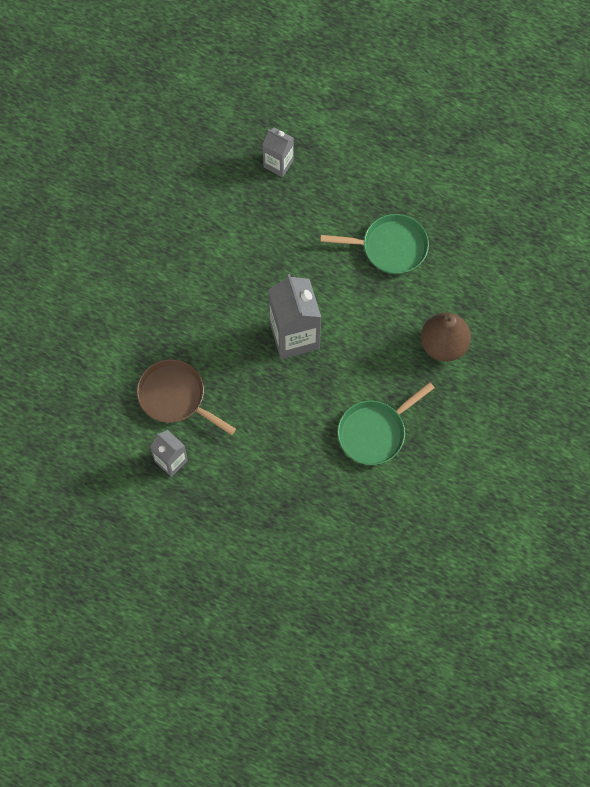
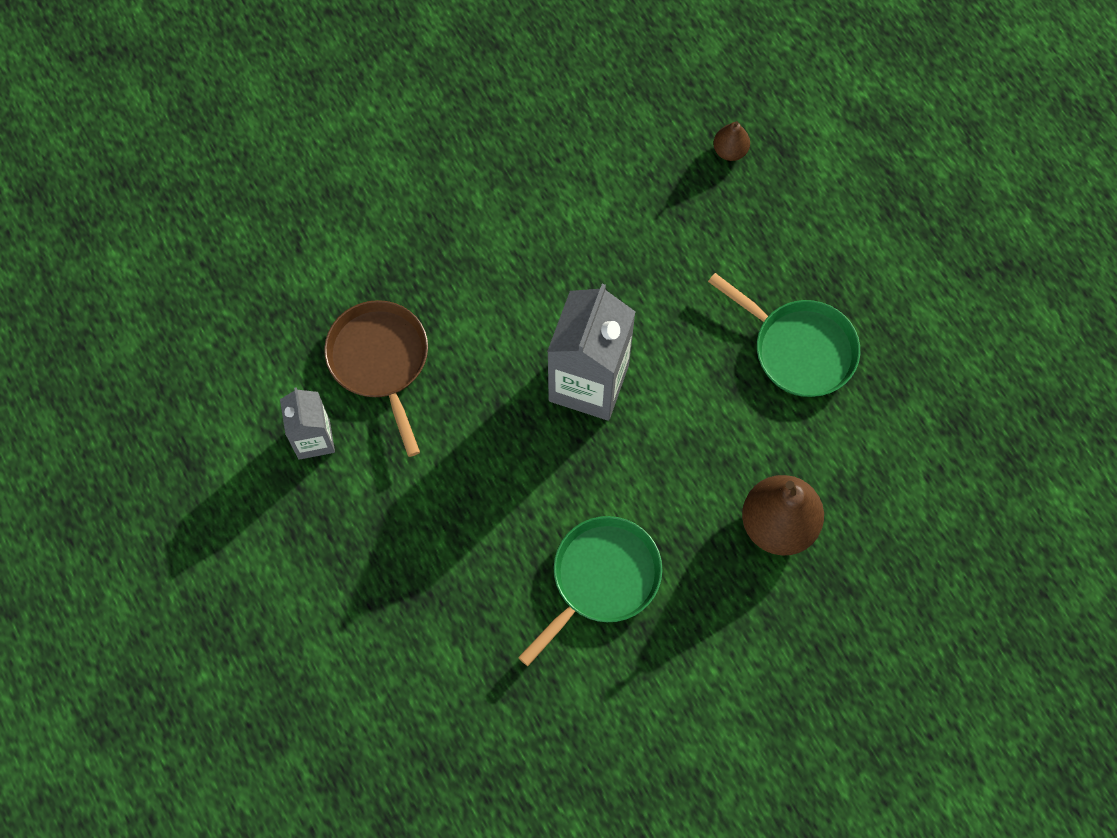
camera: 35 degrees right, 0 degrees up
(278, 163) = (730, 151): grey carton -> brown pear
(375, 432) = (601, 579): green pan -> green pan turned 135 degrees clockwise

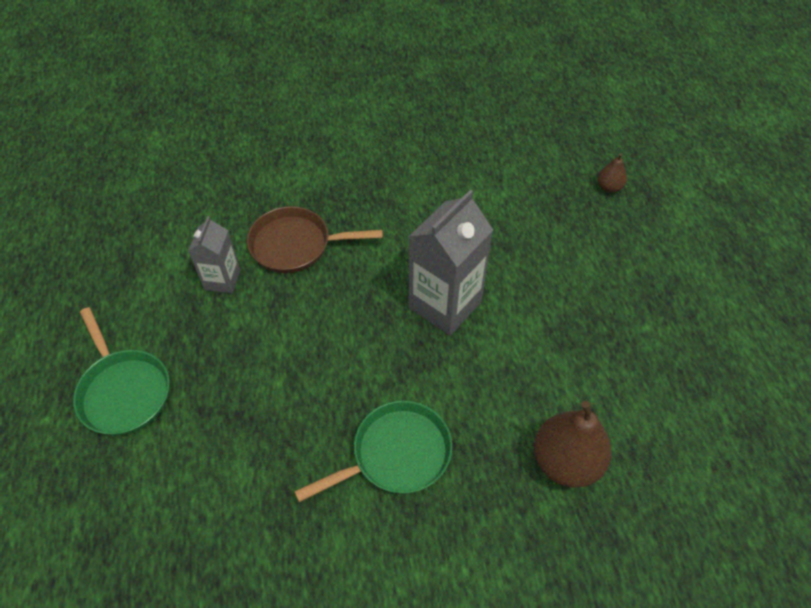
camera: 20 degrees right, 15 degrees down
(380, 361) = (296, 245): brown pan -> brown pan turned 90 degrees counterclockwise
(798, 348) = (624, 331): green pan -> green pan (123, 391)

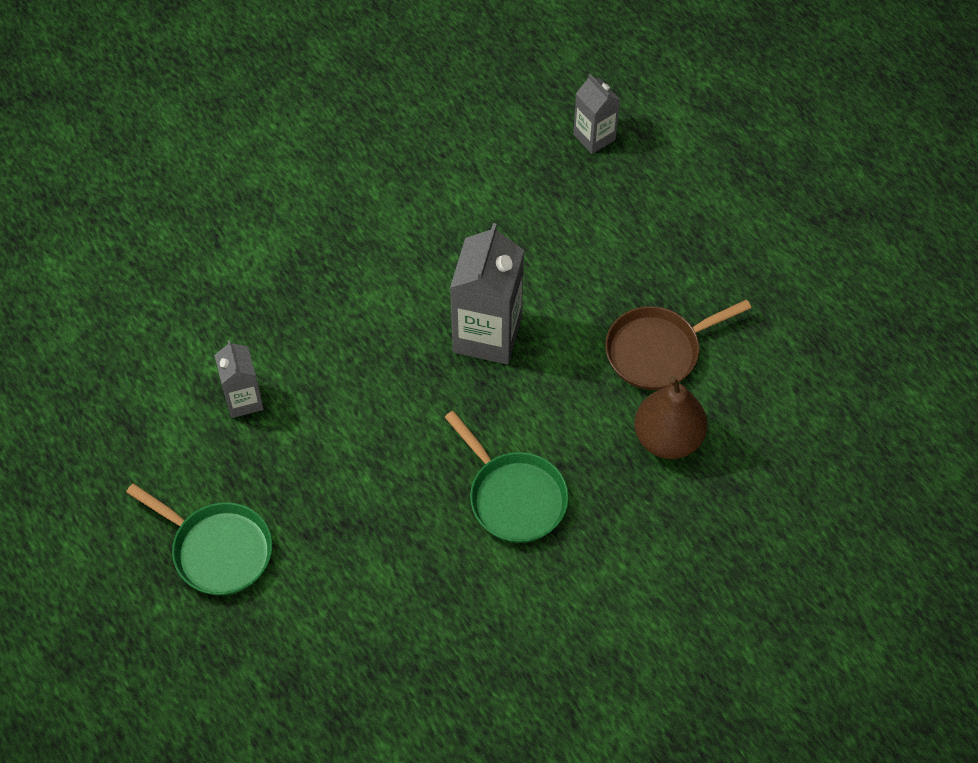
camera: 25 degrees left, 5 degrees up
(296, 245) = (299, 331): brown pan -> brown pan (658, 351)
(395, 454) = (513, 496): green pan -> green pan turned 105 degrees clockwise
(609, 187) = (594, 137): brown pear -> grey carton

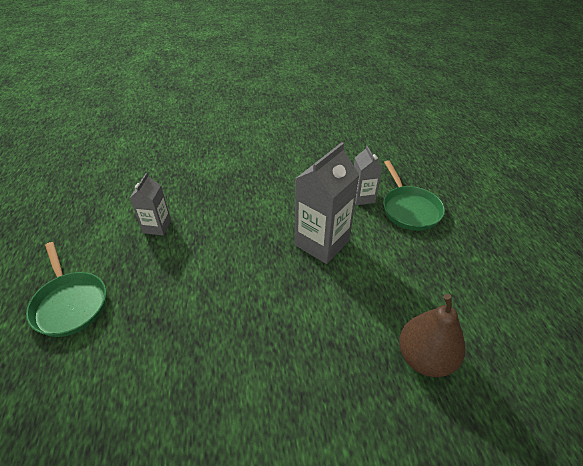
camera: 25 degrees right, 15 degrees down
(513, 496) = (284, 352): green pan -> green pan (409, 209)
(594, 137) = (435, 170): grey carton -> grey carton (362, 197)
(658, 351) = (437, 293): brown pan -> none

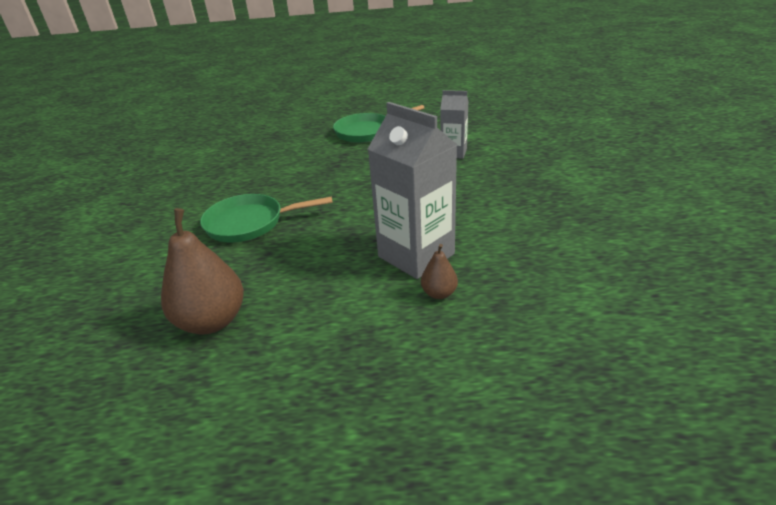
camera: 100 degrees right, 10 degrees down
(360, 230) = (439, 293): none -> brown pear
(362, 197) = (520, 305): grey carton -> none
(409, 209) = (493, 363): green pan -> green pan (250, 223)

